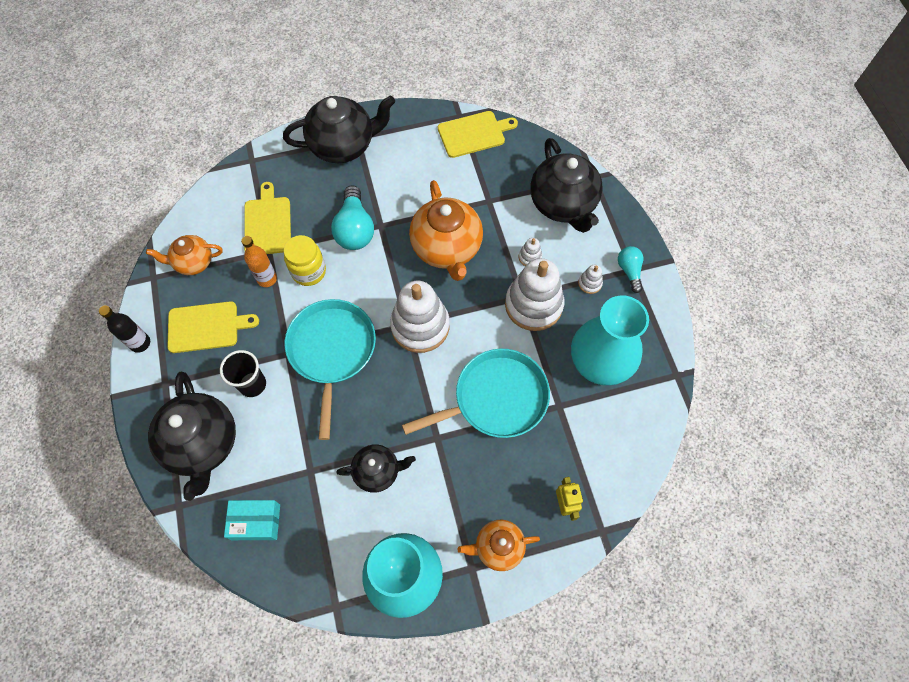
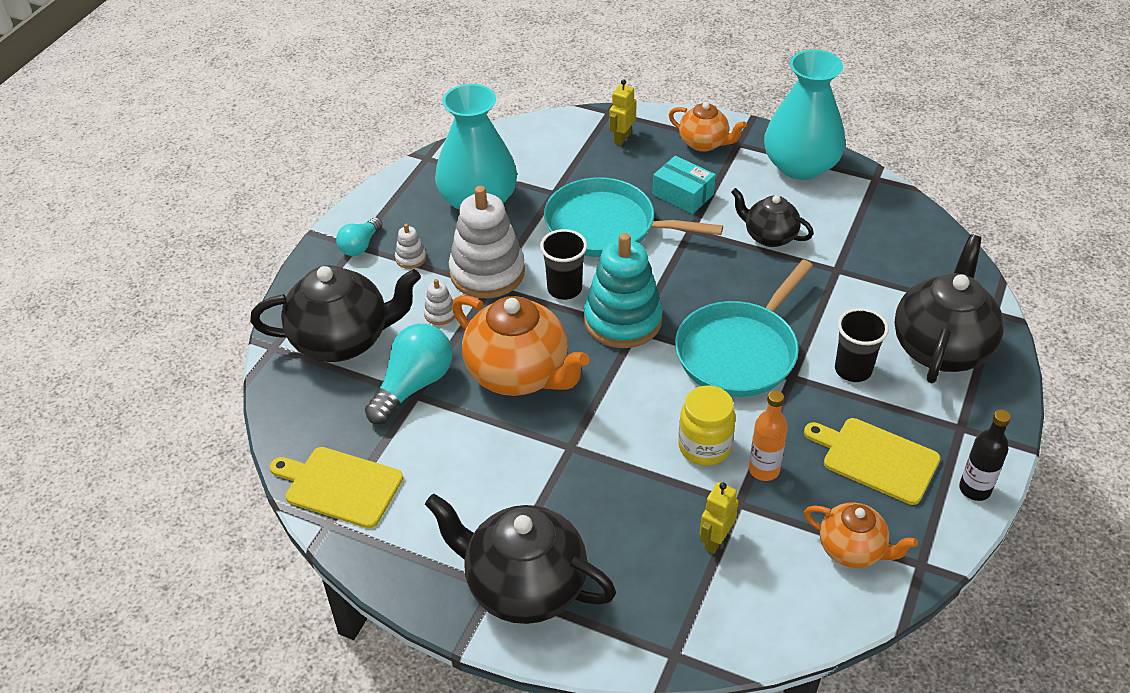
camera: 140 degrees left, 20 degrees down
(256, 522) = (917, 262): turquoise box -> turquoise box (683, 194)
(268, 223) = (715, 540): yellow cutting board -> yellow robot
(355, 229) = (607, 462): turquoise light bulb -> turquoise light bulb (413, 385)
(420, 326) = (622, 320): white stacking toy -> turquoise stacking toy
(447, 249) = (519, 374): orange teapot -> orange teapot turned 105 degrees clockwise
(475, 325) = (564, 289): none -> black cup
(563, 205) = (343, 340): black teapot -> black teapot turned 60 degrees clockwise

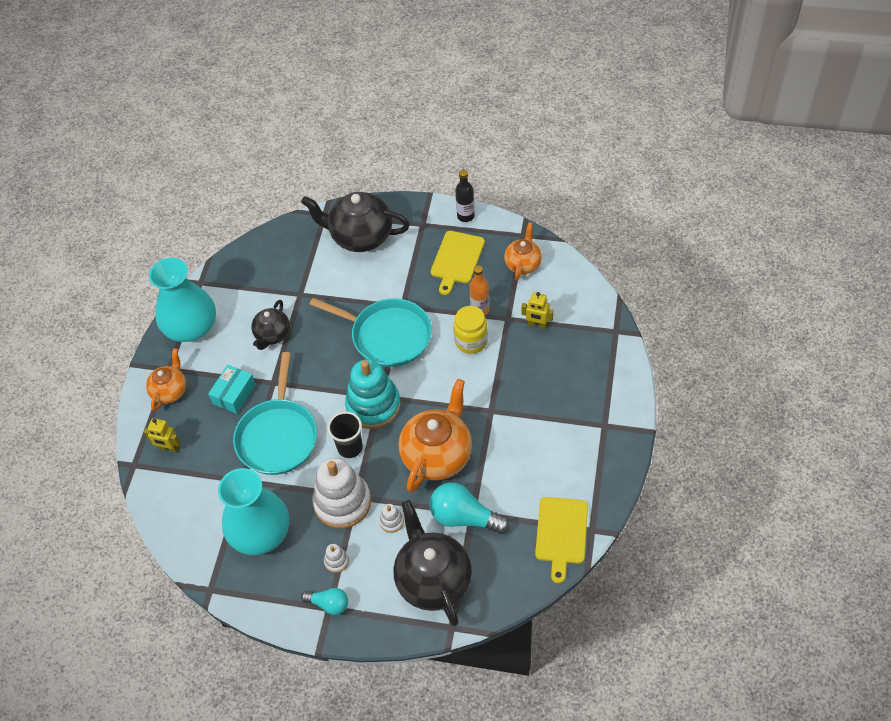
camera: 100 degrees left, 10 degrees up
(524, 586) = (599, 410): black teapot -> none
(853, 370) = (389, 277): black cup -> none

